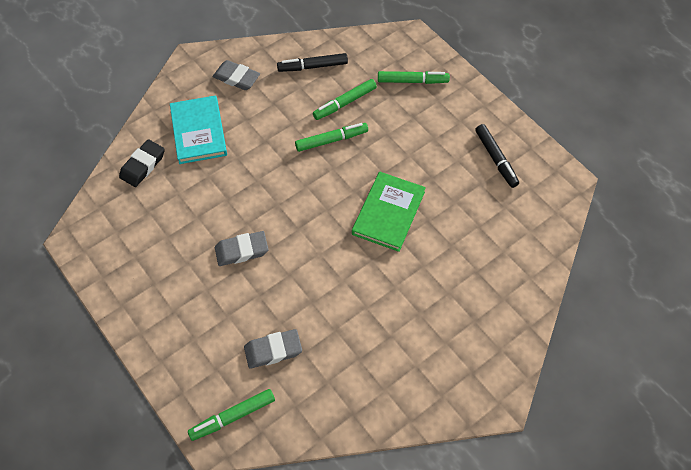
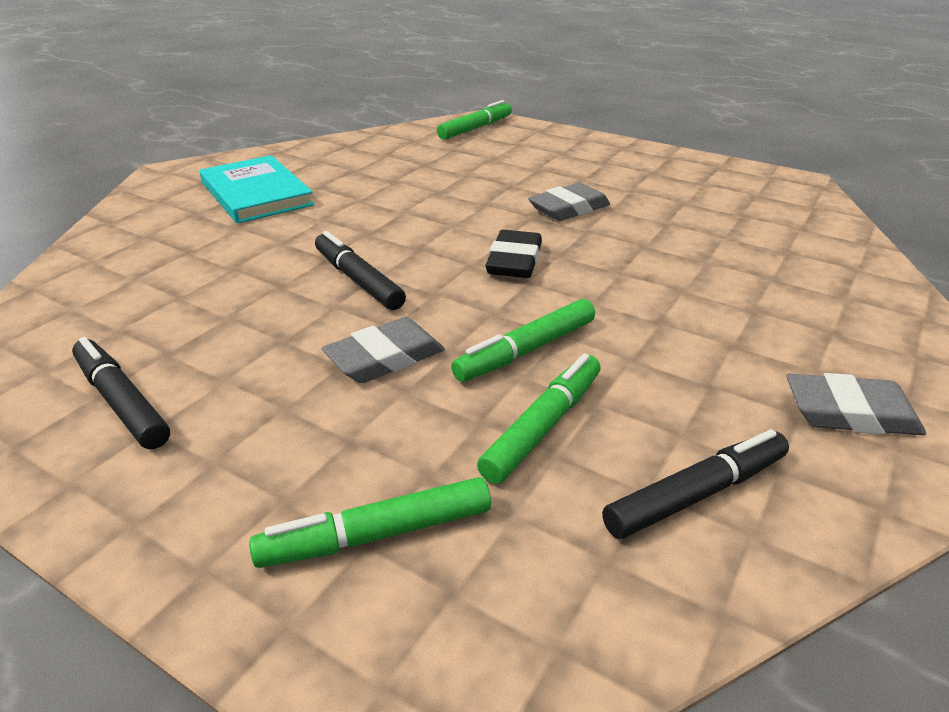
camera: 160 degrees right, 25 degrees down
(143, 165) = (821, 251): black eraser -> black eraser (514, 261)
(199, 131) = (796, 306): turquoise book -> turquoise book (256, 194)
(273, 350) = (462, 159): grey eraser -> grey eraser (385, 358)
(388, 213) = (358, 280): green book -> black marker

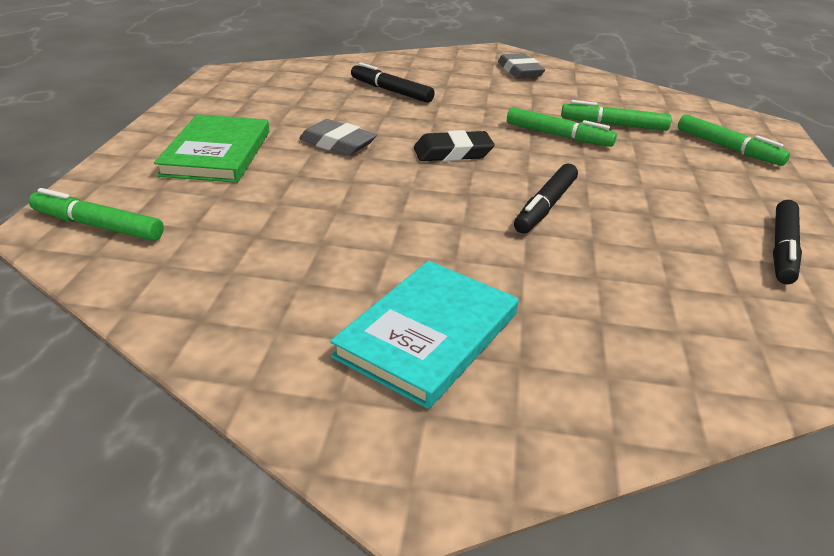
camera: 115 degrees left, 0 degrees up
(385, 358) = (619, 173): grey eraser -> none
(571, 163) = (217, 153): none -> green book
(696, 494) = (611, 95): black marker -> black marker (391, 91)

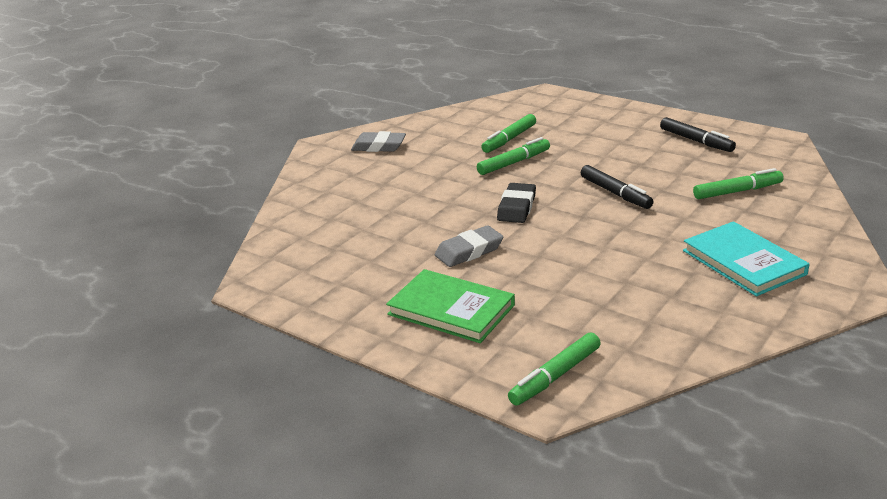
camera: 60 degrees left, 5 degrees down
(391, 91) = (376, 209): black marker -> none
(728, 148) = (569, 115): green marker -> green marker (737, 191)

